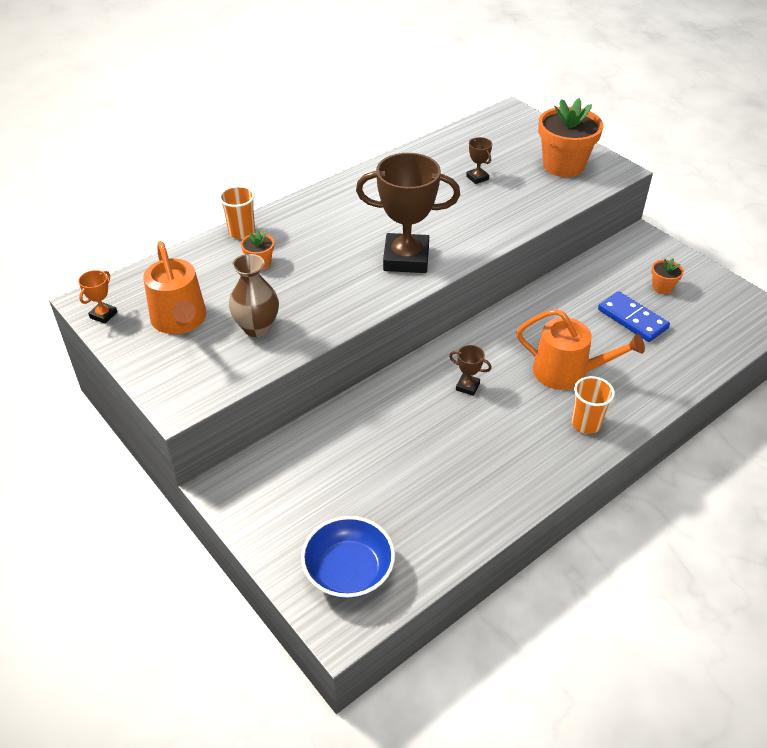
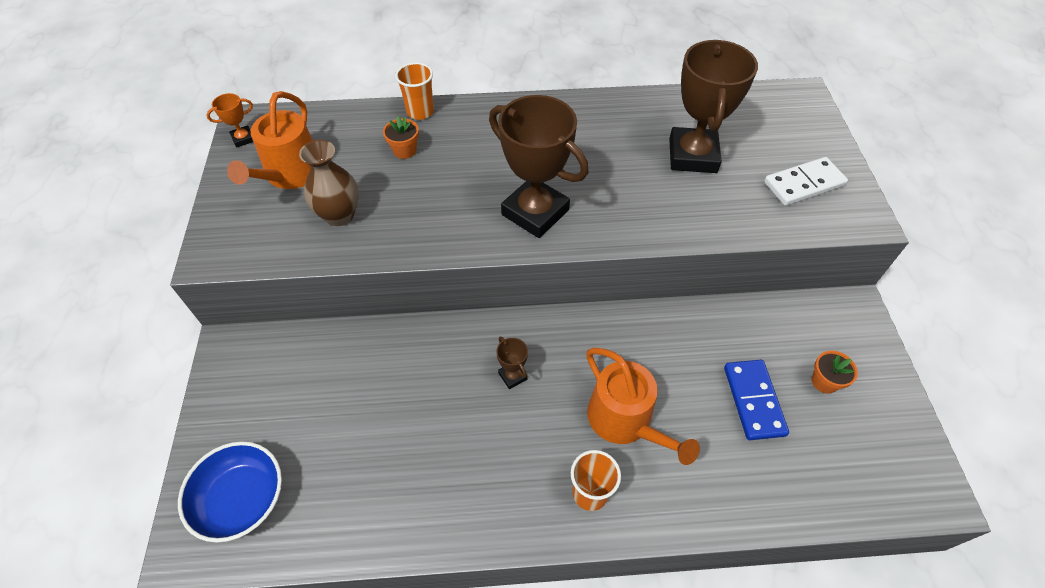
camera: 35 degrees right, 10 degrees up
(477, 178) = (692, 155): brown trophy -> brown trophy, size x2.35
(563, 165) = (803, 184): orange flower pot -> white domino

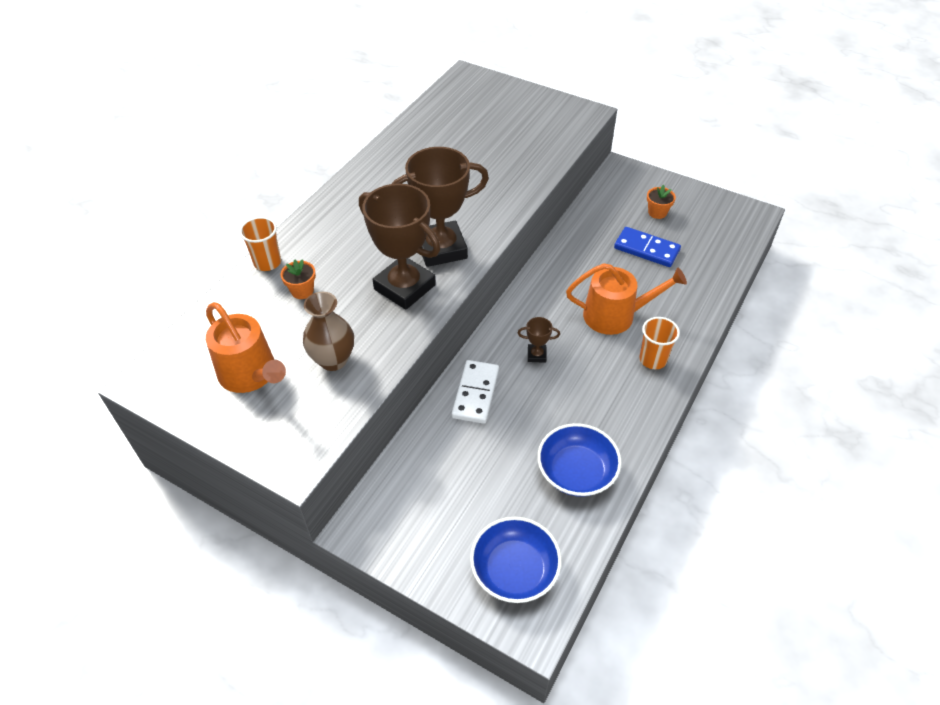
camera: 55 degrees left, 5 degrees down
(243, 139) = (166, 392): orange trophy -> none
(387, 494) = (576, 471): none -> blue bowl
(692, 155) = (467, 150): brown trophy -> brown trophy (404, 287)
(803, 184) = (538, 119): white domino -> white domino (475, 393)

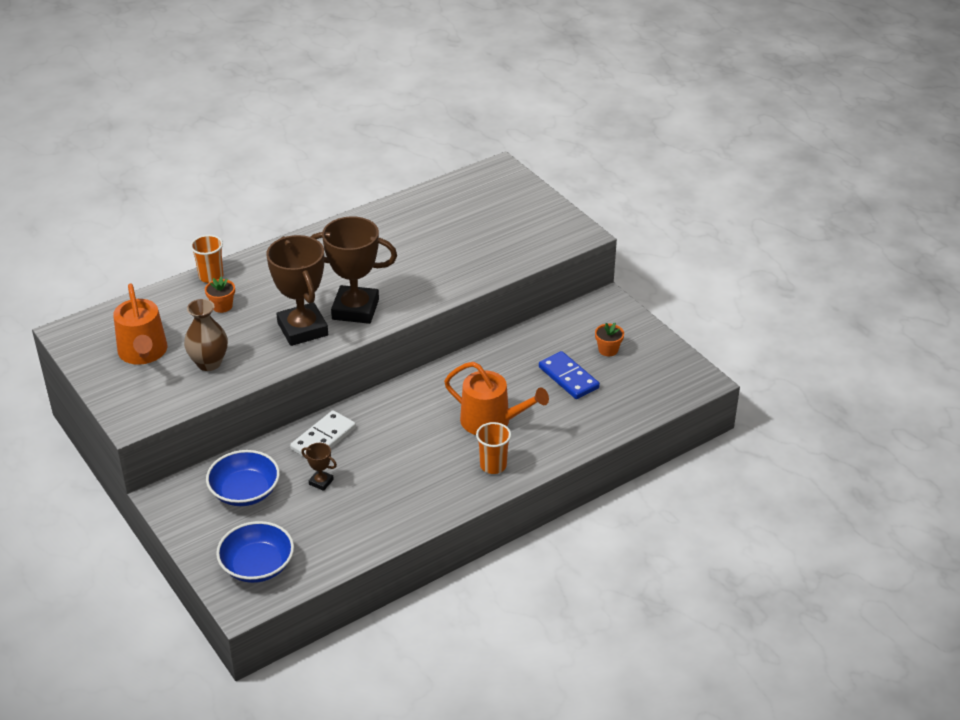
camera: 25 degrees right, 10 degrees down
(536, 355) = (396, 428): brown trophy -> brown trophy (321, 482)
(576, 471) = (358, 521): blue bowl -> blue bowl (245, 491)

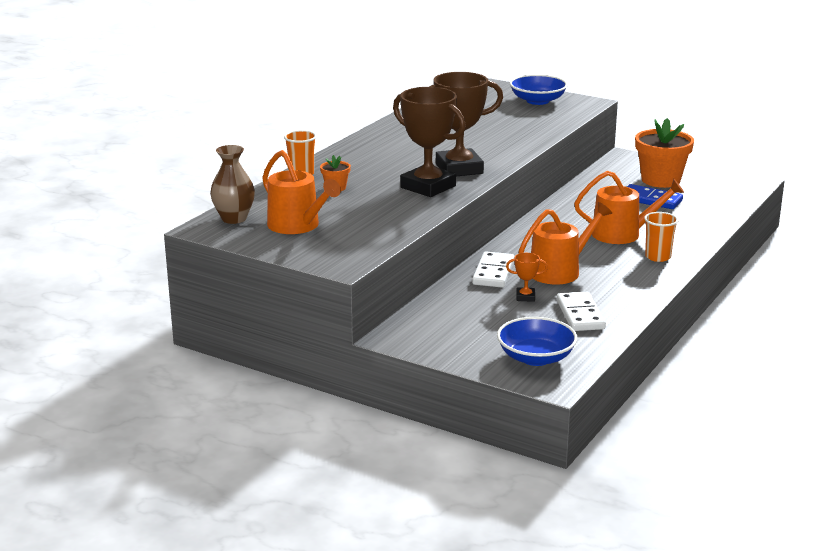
camera: 25 degrees left, 15 degrees down
(209, 363) = (369, 220): brown vase -> brown vase (234, 218)
(245, 491) = (464, 317): blue bowl -> blue bowl (537, 101)
(321, 482) = (525, 297): brown trophy -> orange trophy
(346, 522) = (580, 315): none -> white domino
(383, 456) = (559, 271): none -> orange watering can
(608, 350) = (660, 180): orange flower pot -> orange flower pot, size x2.14

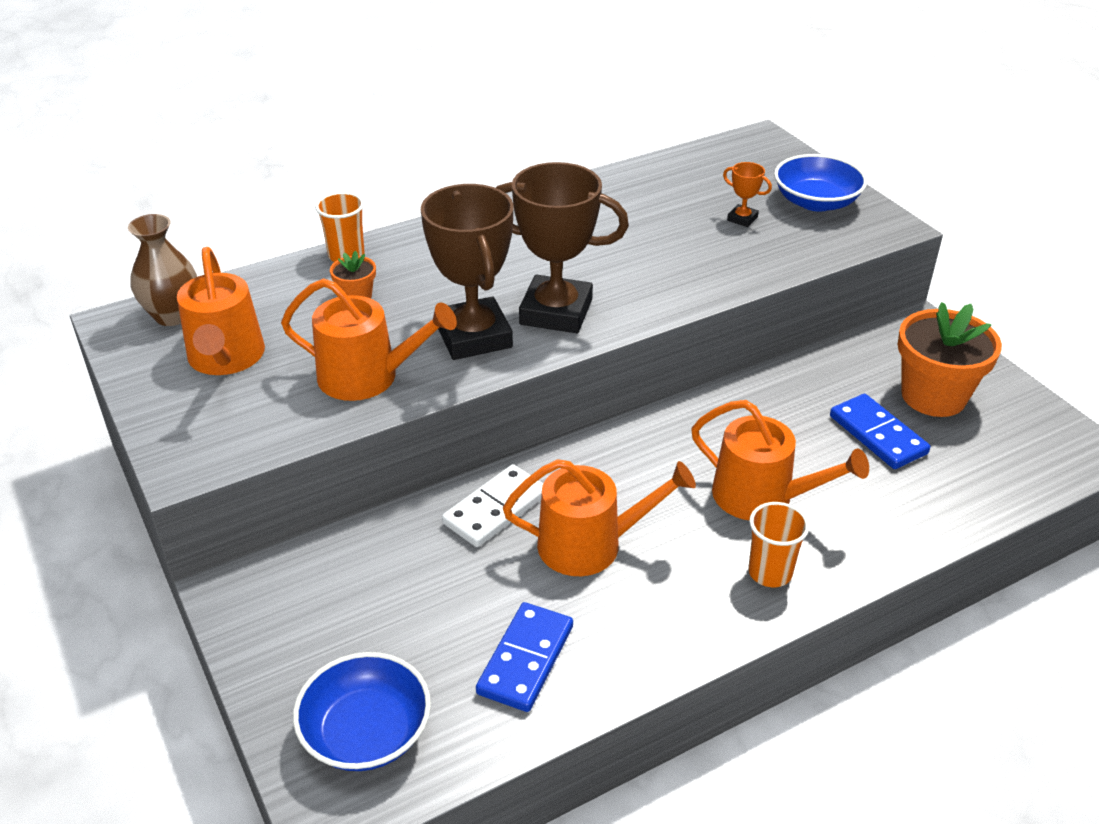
camera: 30 degrees right, 15 degrees up
(393, 213) = (368, 377): none -> orange watering can
(525, 297) = (487, 582): orange trophy -> orange trophy (742, 219)
(580, 315) = (525, 659): white domino -> blue domino

